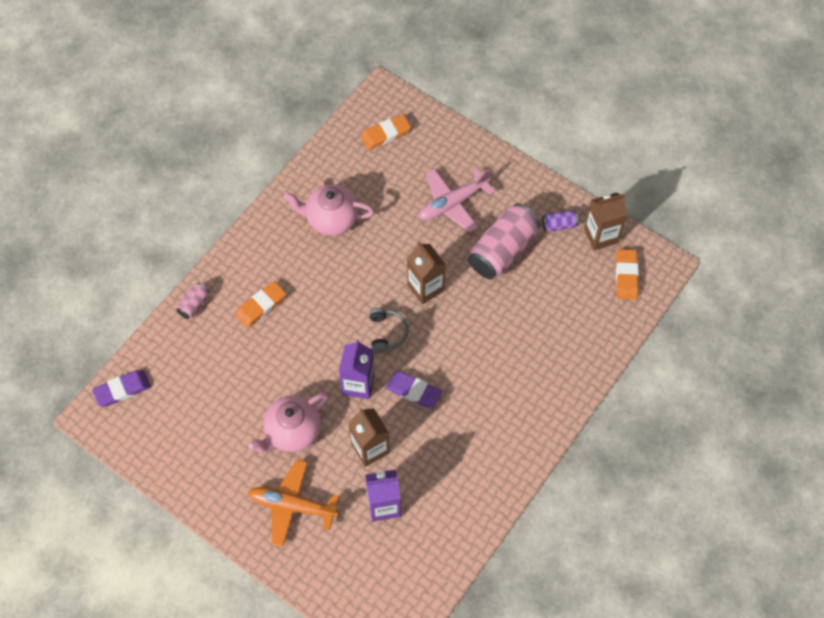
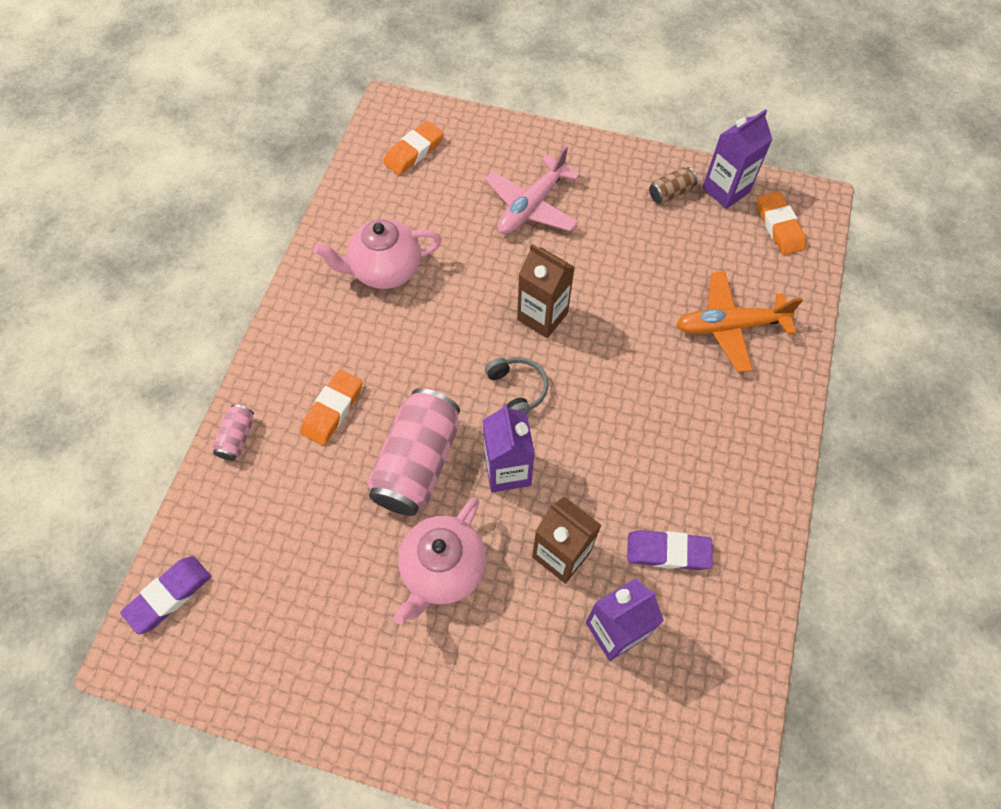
camera: 20 degrees left, 0 degrees up
(292, 506) = (485, 681): orange plane -> orange plane (730, 326)
(413, 391) = (586, 454): purple eraser -> purple eraser (668, 551)
(502, 251) = (618, 242): pink can -> pink can (417, 463)
(558, 225) = (670, 193): purple can -> brown can
(600, 236) = (725, 190): brown carton -> purple carton

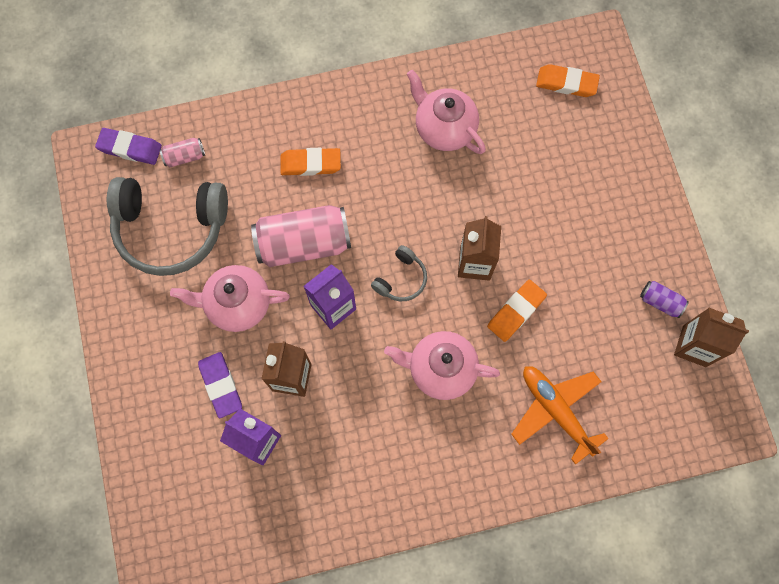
camera: 60 degrees right, 10 degrees up
(237, 438) = (254, 117): pink can -> pink can (184, 156)
(303, 598) = (171, 229): none -> grey headphones
(531, 206) = (572, 200): pink plane -> none
(634, 403) = (440, 369): none -> pink teapot
(668, 551) = (334, 451): purple eraser -> purple eraser (221, 385)
(670, 193) = (660, 302): brown can -> purple can
(725, 190) = (694, 346): purple carton -> brown carton
(779, 226) = (684, 407): orange eraser -> orange eraser (516, 311)

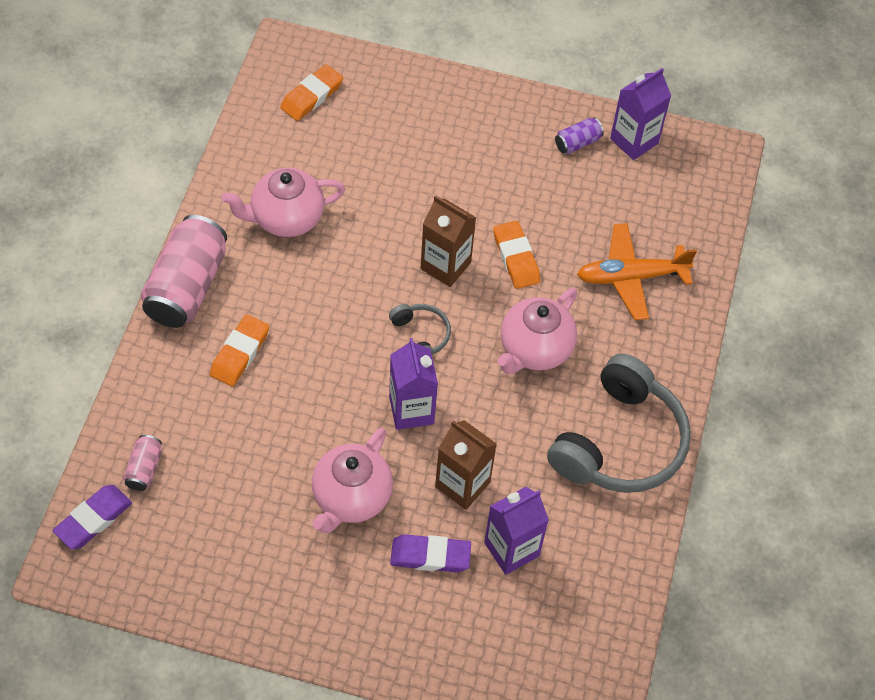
camera: 65 degrees left, 15 degrees down
(171, 229) = (220, 522): grey headphones -> grey headphones (620, 442)
(303, 243) = (324, 403): pink can -> pink can (187, 286)
(694, 346) = (634, 141): brown carton -> purple carton

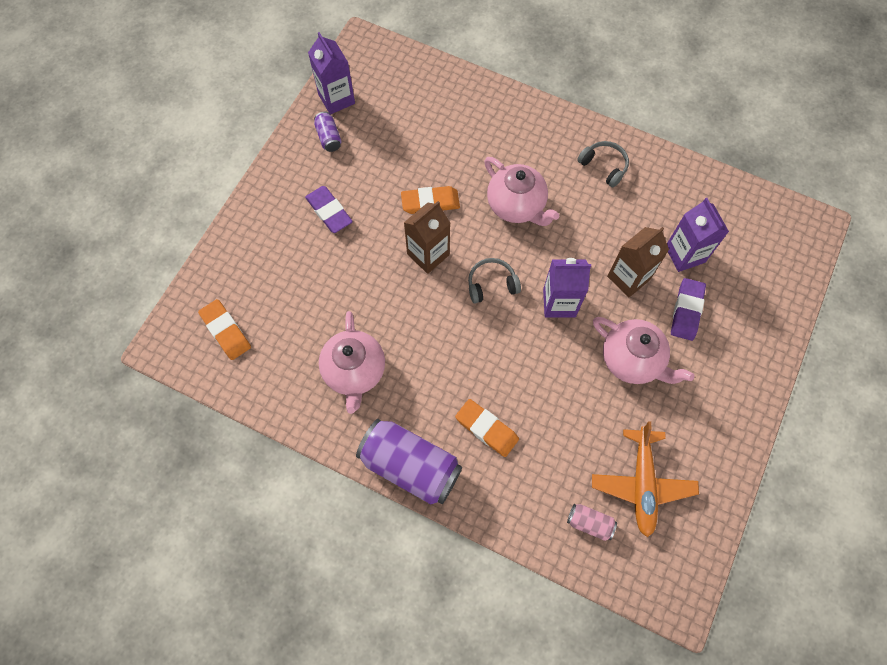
camera: 75 degrees left, 10 degrees up
(93, 519) = (634, 572): purple eraser -> purple eraser (329, 211)
(187, 286) = (410, 466): pink can -> purple can
(620, 442) = (604, 166): grey headphones -> grey headphones, size x0.46
(631, 277) = (463, 128): orange plane -> orange plane (642, 484)

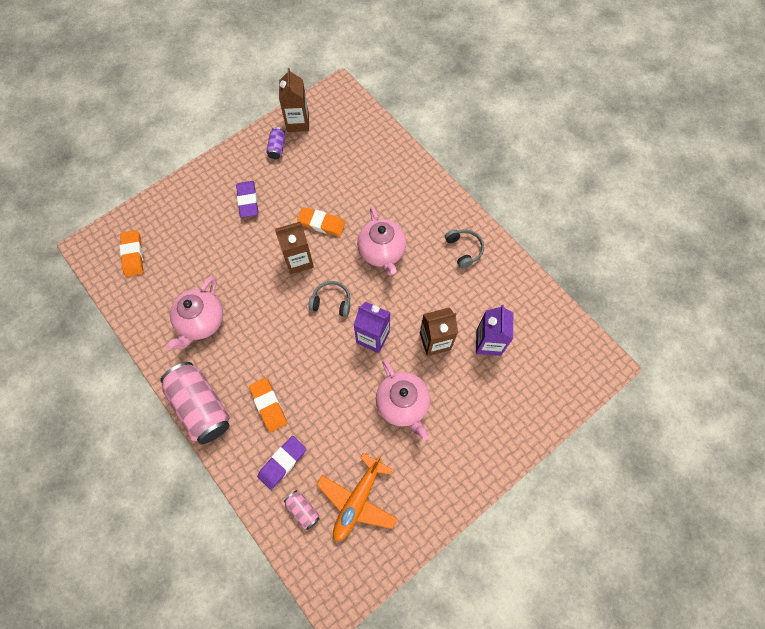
camera: 25 degrees right, 0 degrees up
(336, 99) = (298, 122): purple carton -> brown carton
(410, 466) = (201, 406): purple can -> pink can
(686, 311) = (465, 386): purple eraser -> purple eraser (282, 462)

